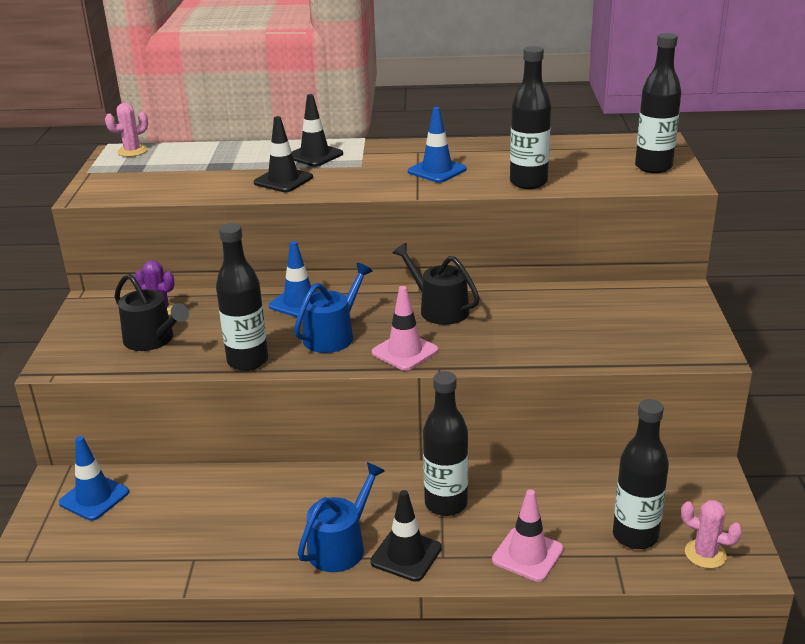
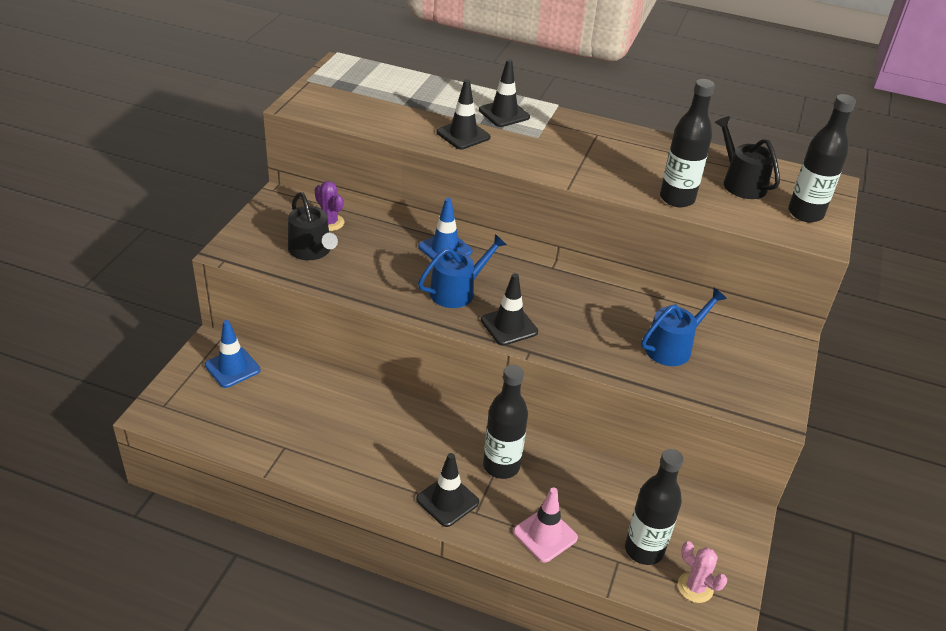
camera: 15 degrees right, 10 degrees up
(132, 151) = (353, 66): pink cactus -> none
(247, 361) = (377, 295): black bottle -> none
(340, 546) = (400, 475): blue watering can -> blue watering can (672, 347)
(405, 351) = (509, 326): pink traffic cone -> black traffic cone
(437, 170) = (602, 161): blue traffic cone -> none
(439, 309) = (560, 292): black watering can -> black watering can (741, 183)

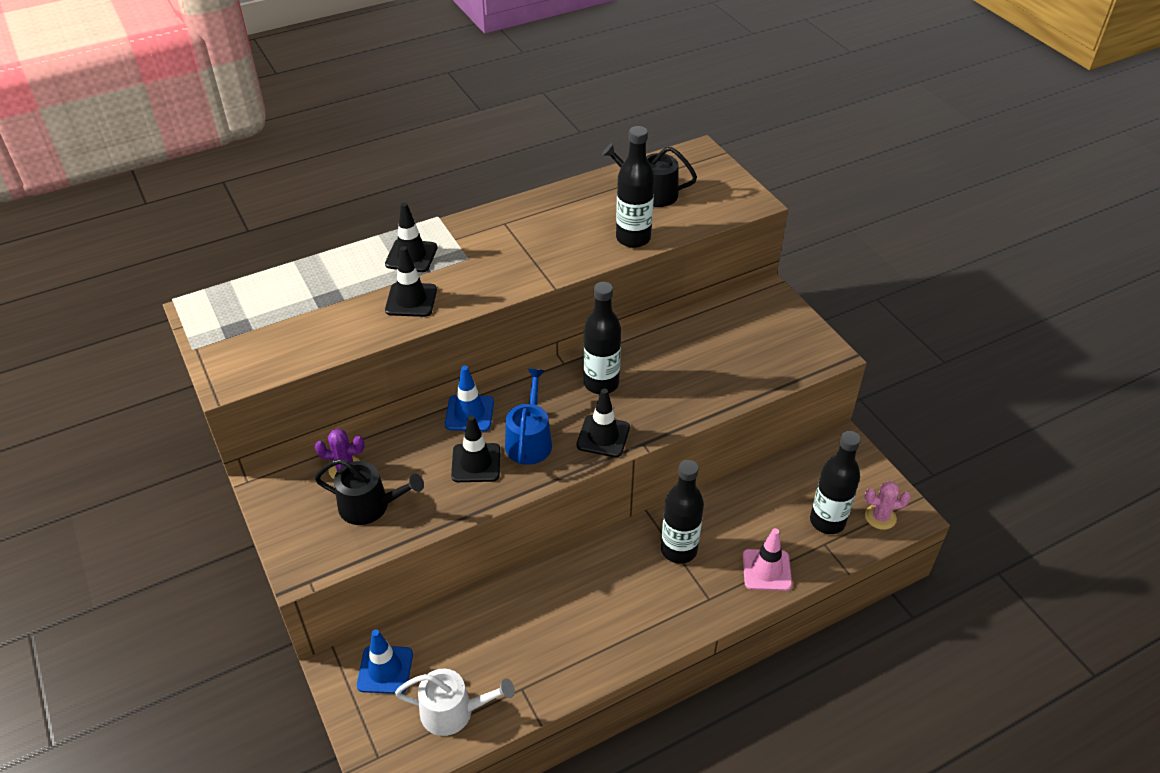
camera: 45 degrees left, 5 degrees up
(232, 422) = (453, 711): none -> white watering can
(447, 501) = (682, 609): black traffic cone -> black traffic cone (476, 463)
(672, 347) = (717, 359): blue watering can -> none
(805, 213) = (718, 189): black bottle -> black bottle (601, 383)

